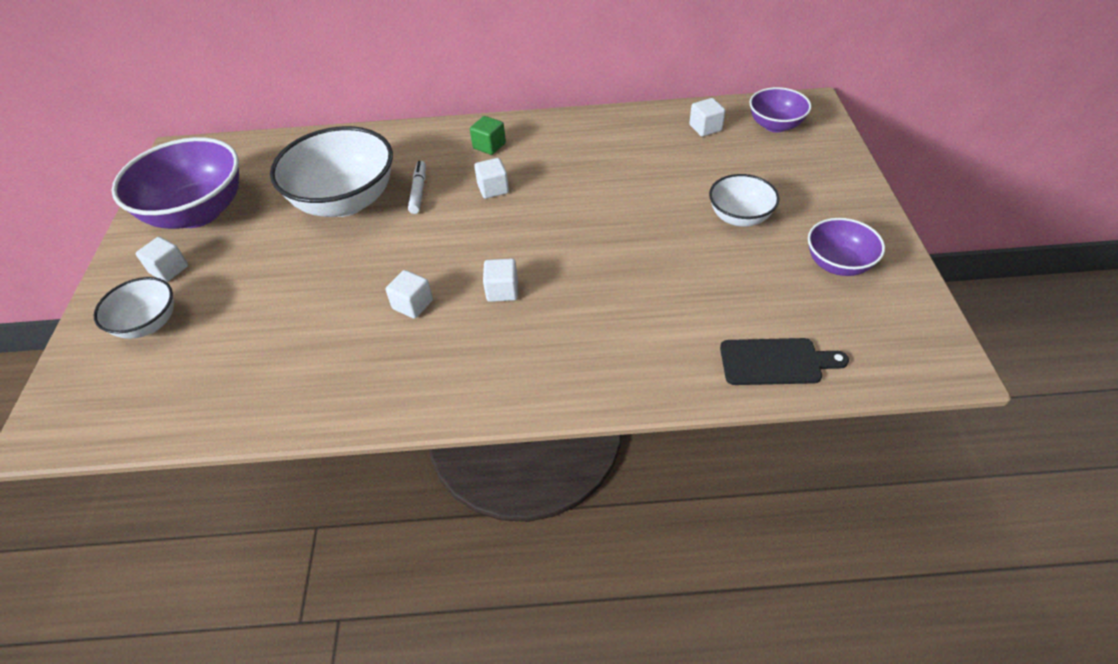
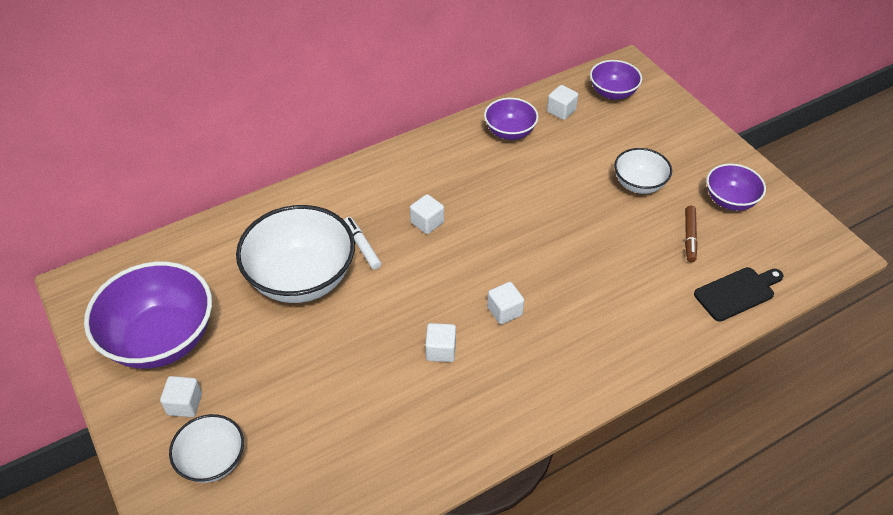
camera: 30 degrees left, 0 degrees up
(489, 146) = (392, 182): green cube -> none
(637, 133) = (510, 132): none -> purple bowl
(760, 286) = (689, 237): none -> brown marker

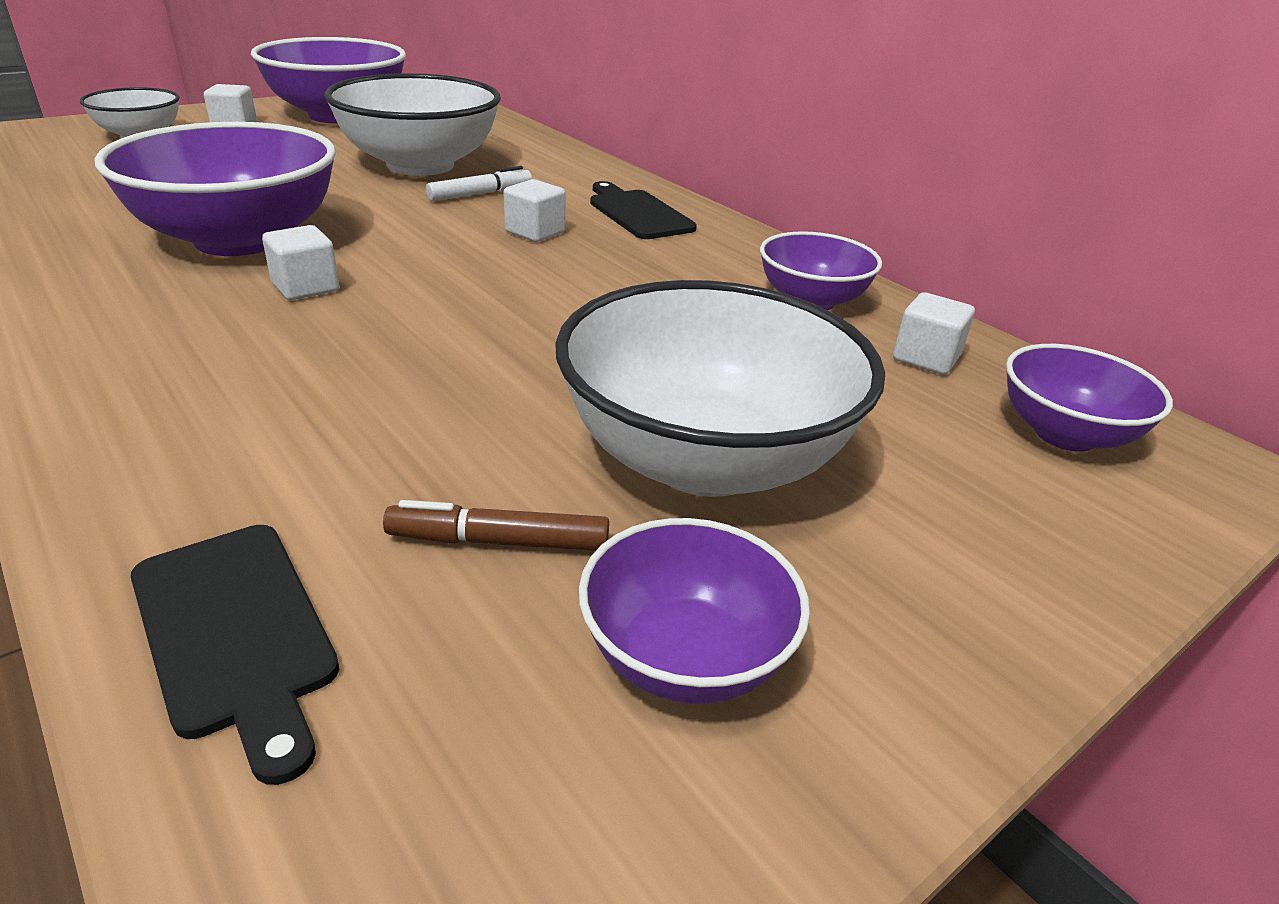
camera: 80 degrees right, 15 degrees down
(396, 178) = (638, 213): none -> black cutting board
(440, 350) = (239, 240): white cube -> purple bowl
(639, 184) = (705, 459): white bowl -> white bowl, size x1.84

